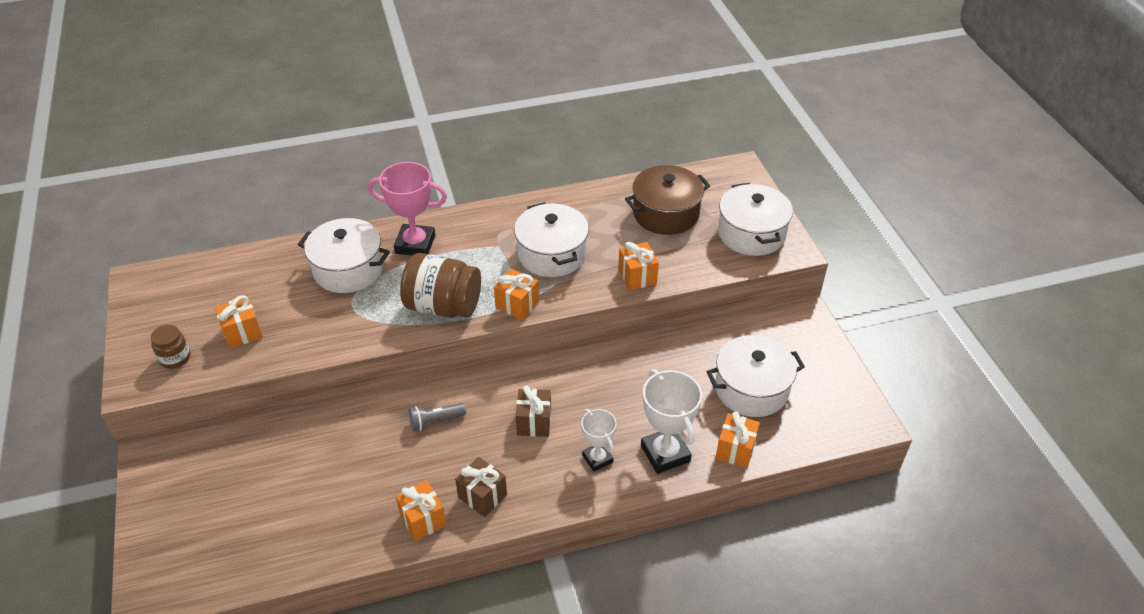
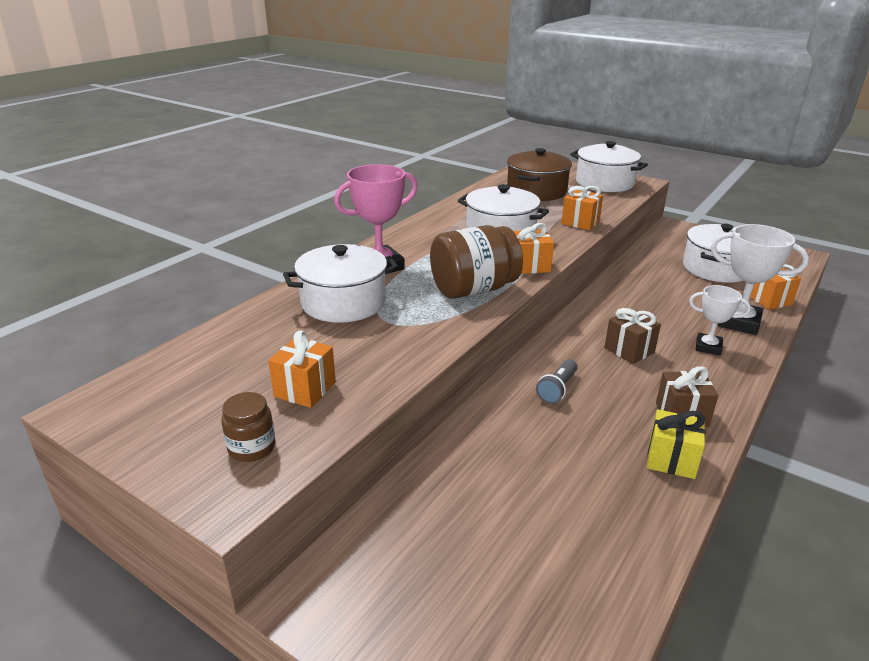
camera: 40 degrees left, 15 degrees down
(423, 520) = (671, 460): orange gift -> yellow gift

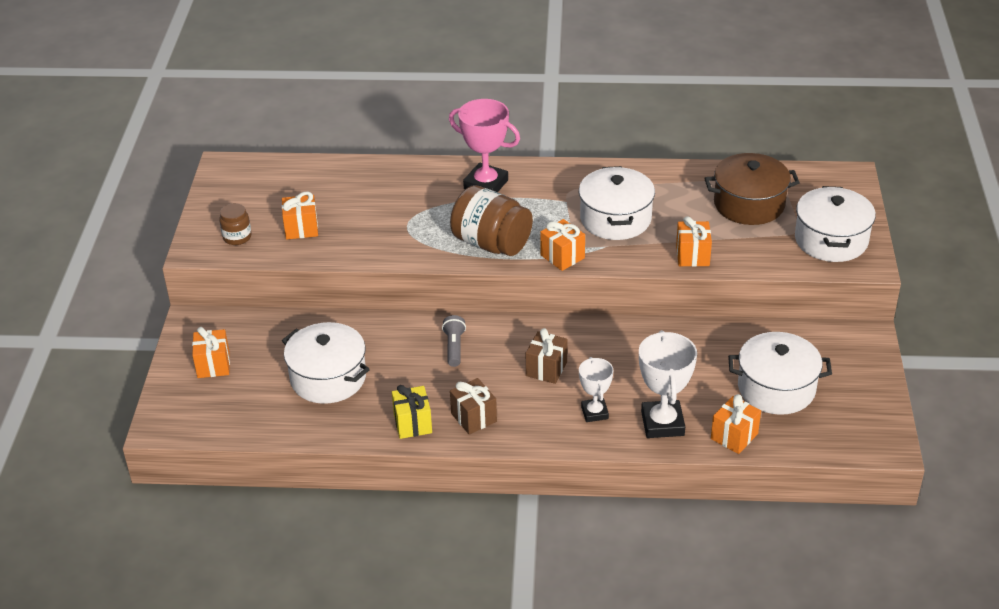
camera: 60 degrees right, 10 degrees up
(343, 302) = (415, 194): white pot -> white pot (328, 378)
(429, 612) = (213, 365): none -> orange gift
(557, 389) = (454, 347): grey flashlight -> grey flashlight turned 90 degrees clockwise

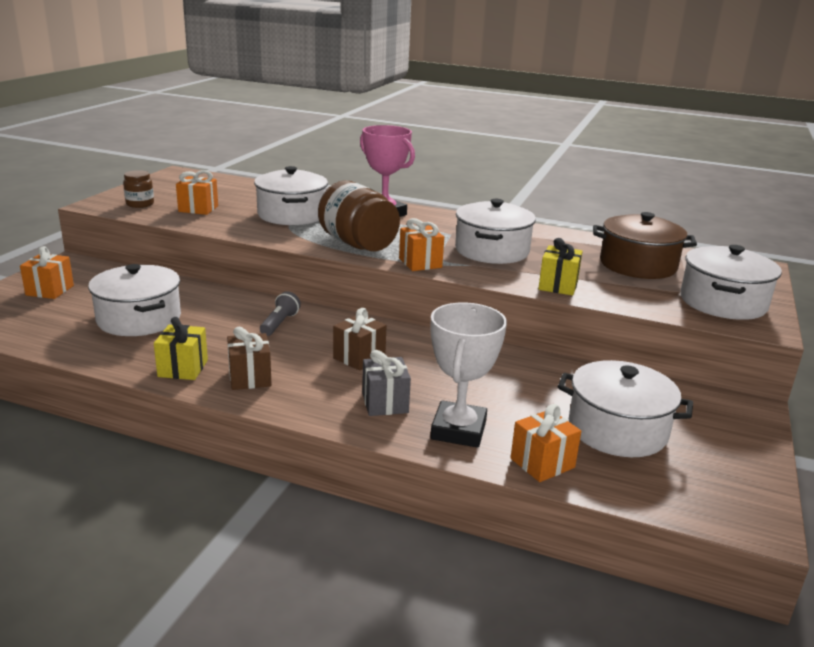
camera: 15 degrees right, 15 degrees down
(399, 212) = (292, 215): none -> white pot
(594, 412) = (385, 403): white trophy -> grey gift
(692, 255) = (558, 286): orange gift -> yellow gift

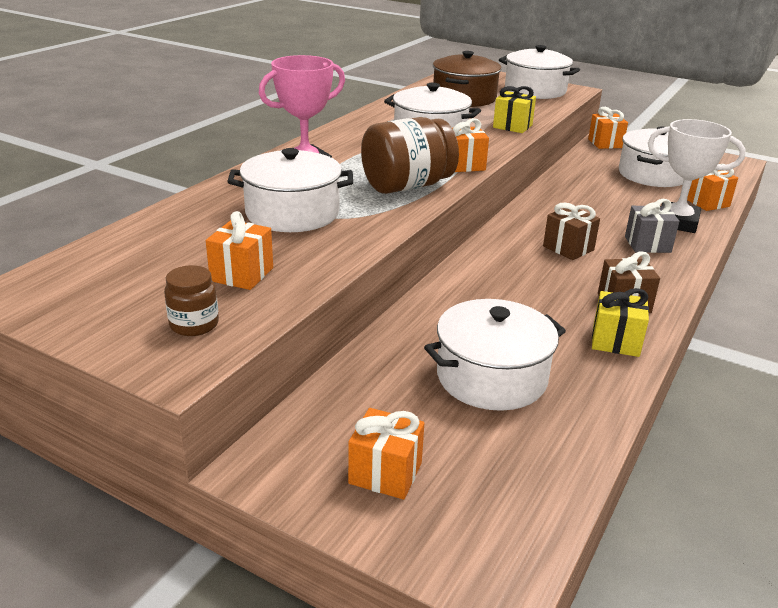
camera: 80 degrees left, 5 degrees up
(279, 323) = (497, 283): grey flashlight -> none
(715, 402) = (605, 143): none -> orange gift

